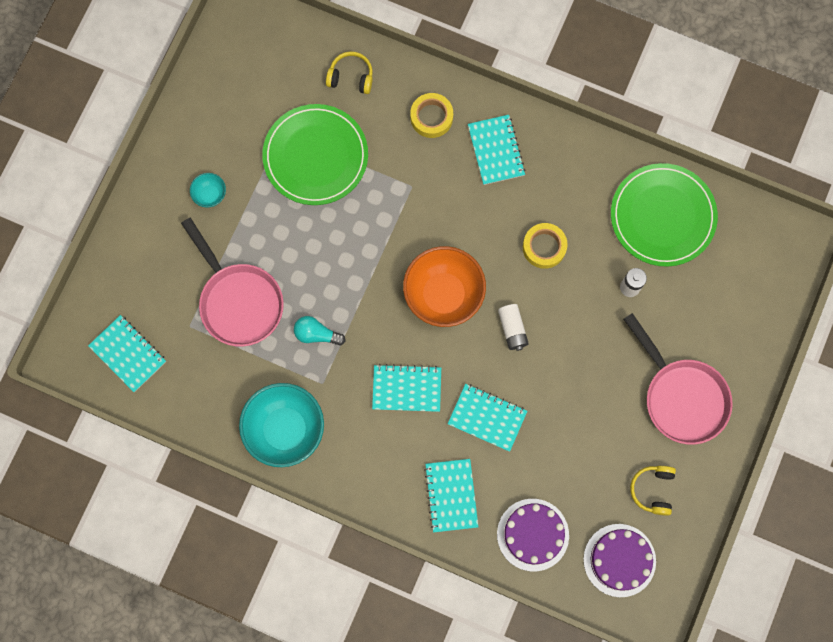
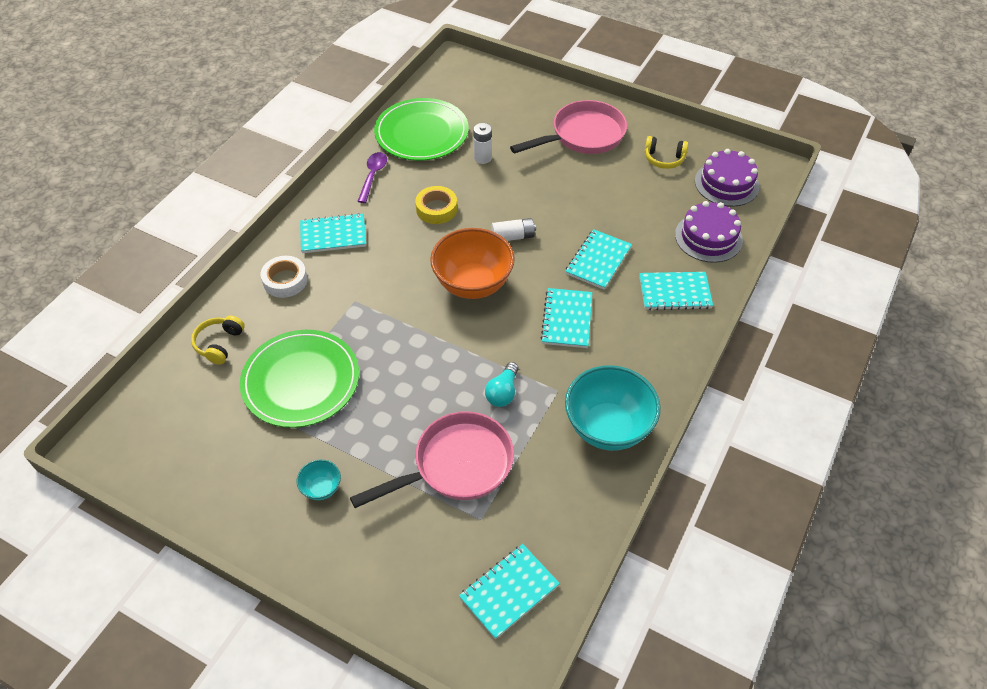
camera: 85 degrees left, 25 degrees down
(431, 117) = (285, 280): yellow tape -> white tape
(587, 175) = (373, 176): none -> purple spoon

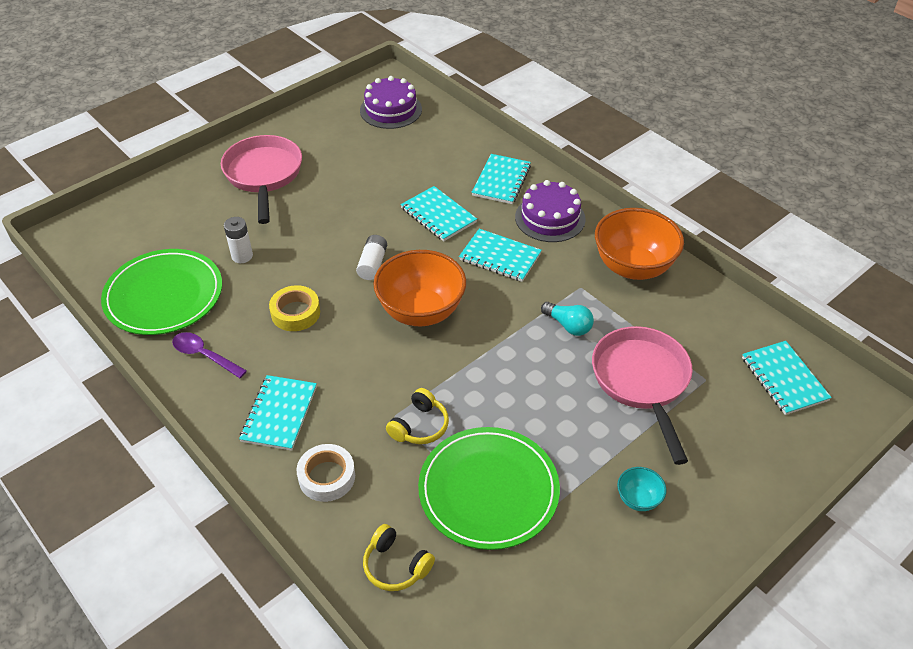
camera: 70 degrees left, 5 degrees down
(608, 428) = (633, 267): turquoise bowl -> orange bowl
(664, 159) = (334, 135): yellow headphones -> yellow headphones (419, 426)
(708, 237) = (448, 141): purple cake -> purple cake (550, 218)

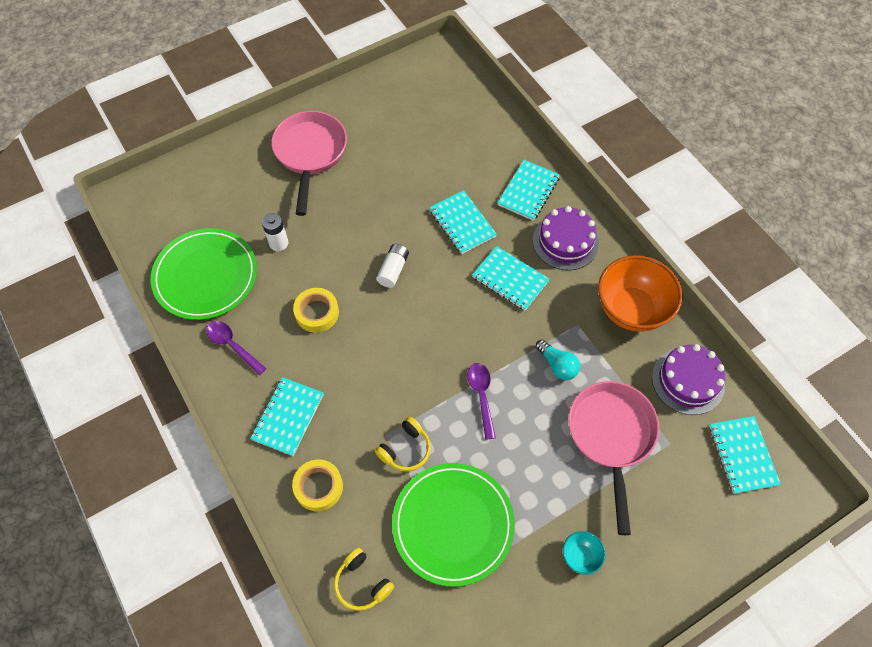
camera: 10 degrees right, 15 degrees up
(327, 477) = (318, 487): white tape -> yellow tape
(391, 110) = (439, 91): purple cake -> purple cake (688, 381)
(421, 311) = (427, 329): orange bowl -> none
(493, 364) = (481, 396): none -> purple spoon

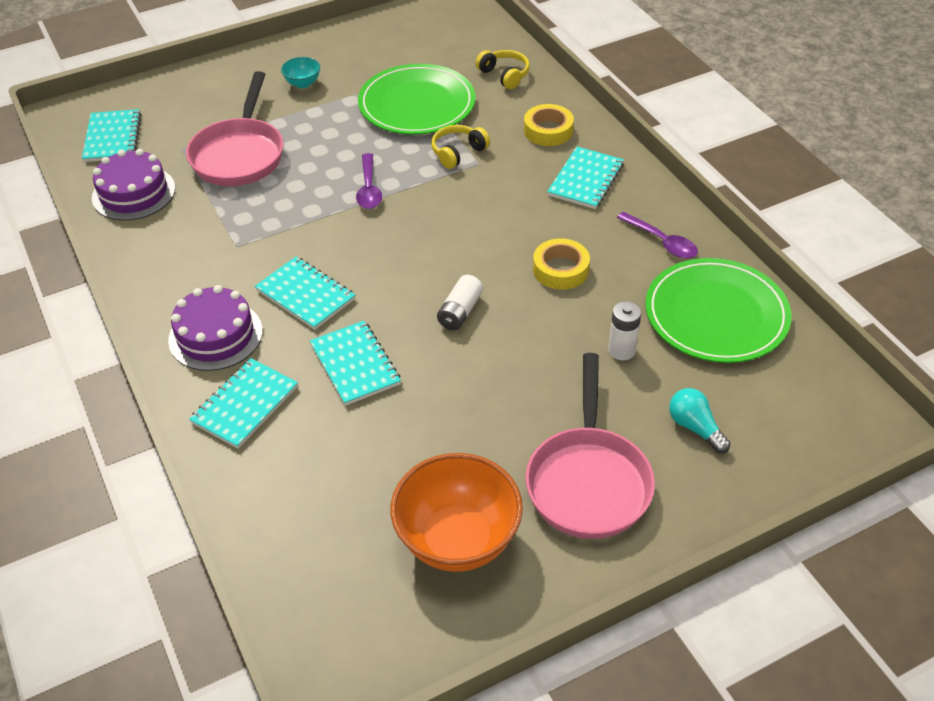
camera: 175 degrees left, 15 degrees down
(557, 365) = (275, 211): turquoise light bulb -> turquoise light bulb (695, 427)
(631, 309) = (163, 258): orange bowl -> orange bowl (457, 540)

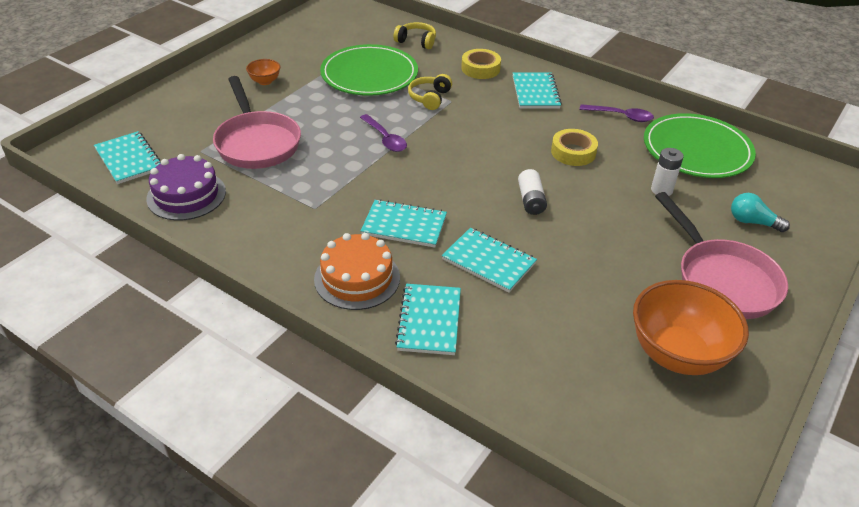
camera: 30 degrees left, 5 degrees down
(215, 335) = (357, 278): purple cake -> orange cake
(303, 83) = (265, 81): turquoise bowl -> orange bowl

